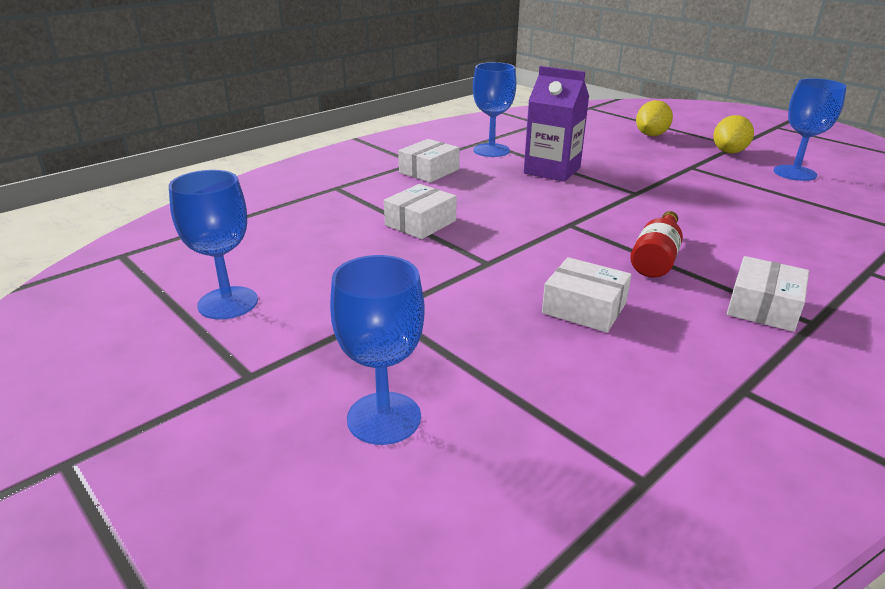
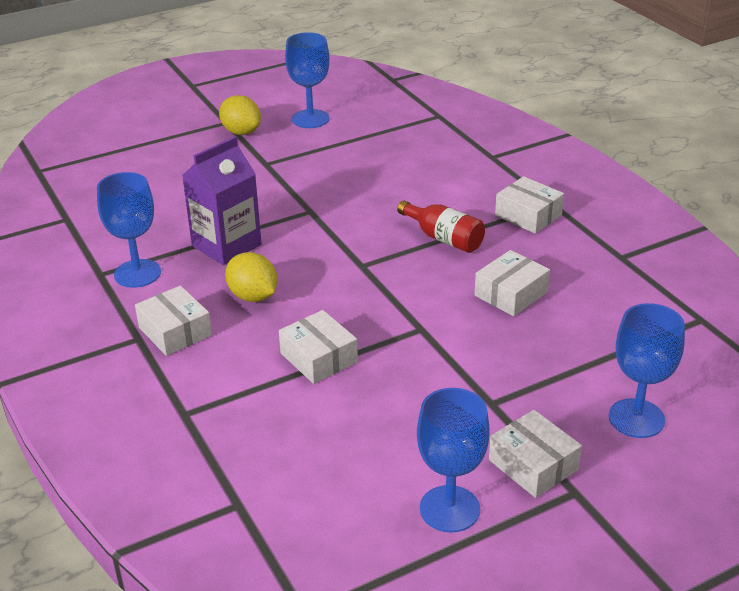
camera: 75 degrees left, 5 degrees up
(290, 345) = (533, 465): none -> white box
(651, 135) = (164, 159): yellow lemon -> yellow lemon (253, 296)

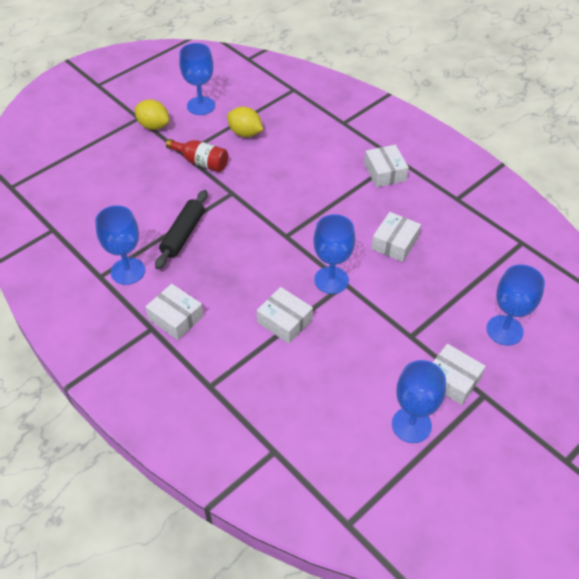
camera: 15 degrees left, 15 degrees up
(226, 245) = (183, 234): purple carton -> black rolling pin
(253, 296) = (219, 276): yellow lemon -> yellow lemon (245, 133)
(403, 322) = (331, 280): none -> blue goblet
(444, 238) = (334, 202): red bottle -> red bottle (201, 162)
(528, 215) = (385, 172): white box -> white box turned 45 degrees clockwise

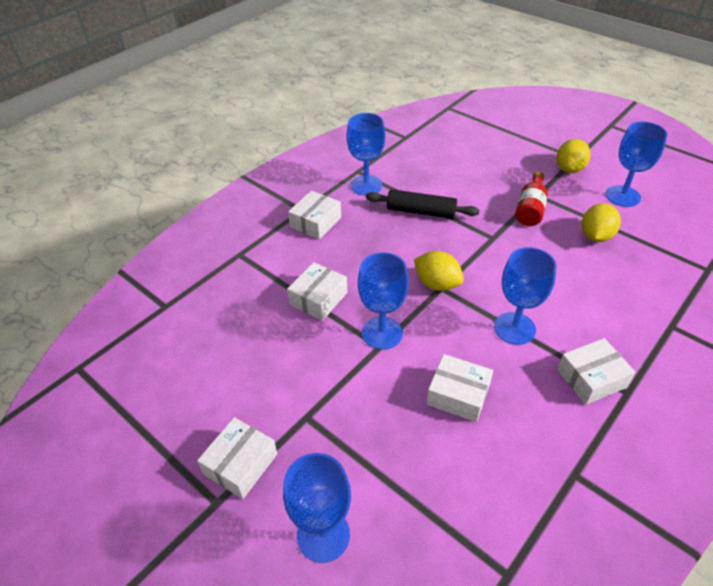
camera: 85 degrees right, 5 degrees down
(281, 237) = (437, 284): none -> yellow lemon
(411, 425) = (181, 420): blue goblet -> blue goblet (514, 328)

